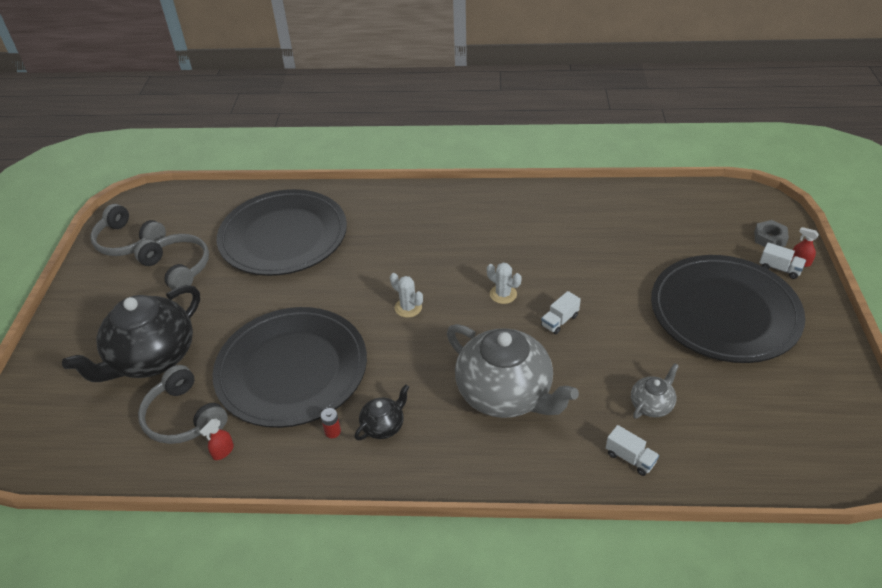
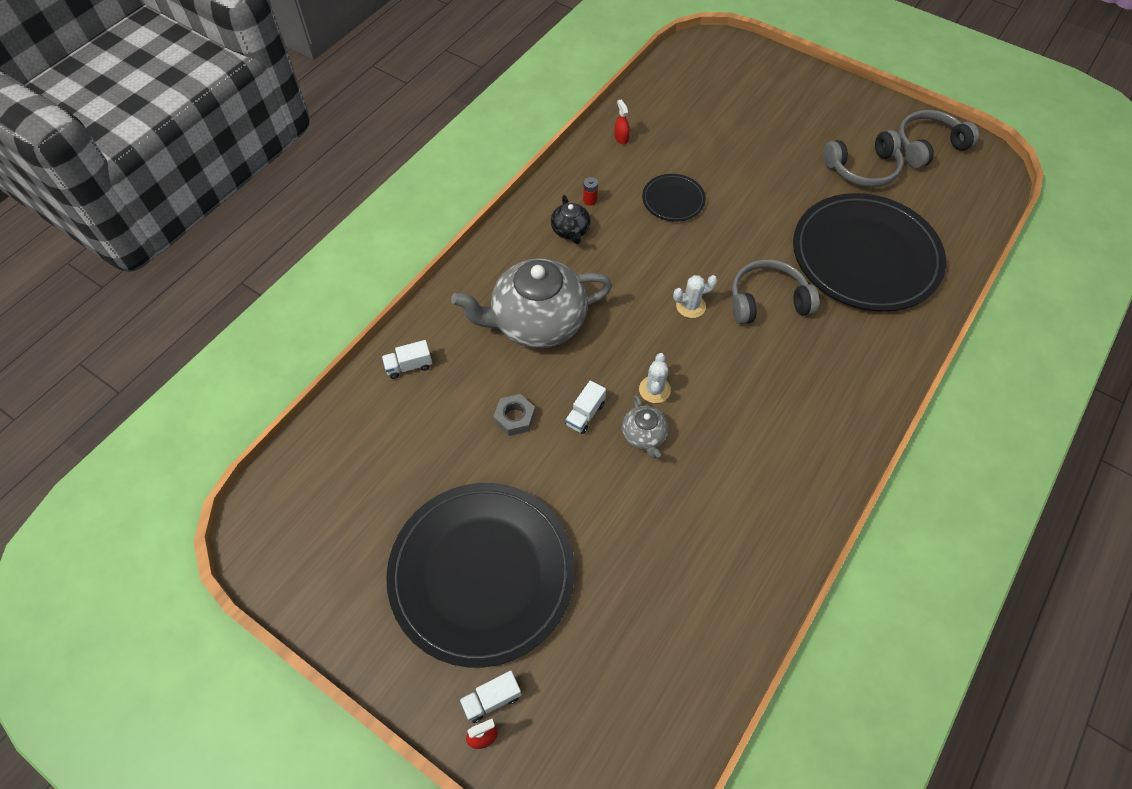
camera: 120 degrees right, 15 degrees up
(152, 357) = (750, 126): black teapot -> none
(183, 417) = (671, 127): grey headphones -> grey headphones (767, 300)
(292, 370) = (673, 200): black plate -> black plate, size x0.44
(503, 294) = (654, 389): white cactus -> white cactus turned 60 degrees counterclockwise
(559, 321) = (585, 414): white truck -> white truck turned 135 degrees counterclockwise
(651, 404) = (439, 418): grey teapot -> grey teapot (644, 436)
(769, 238) = (544, 741): grey nut -> grey nut (514, 418)

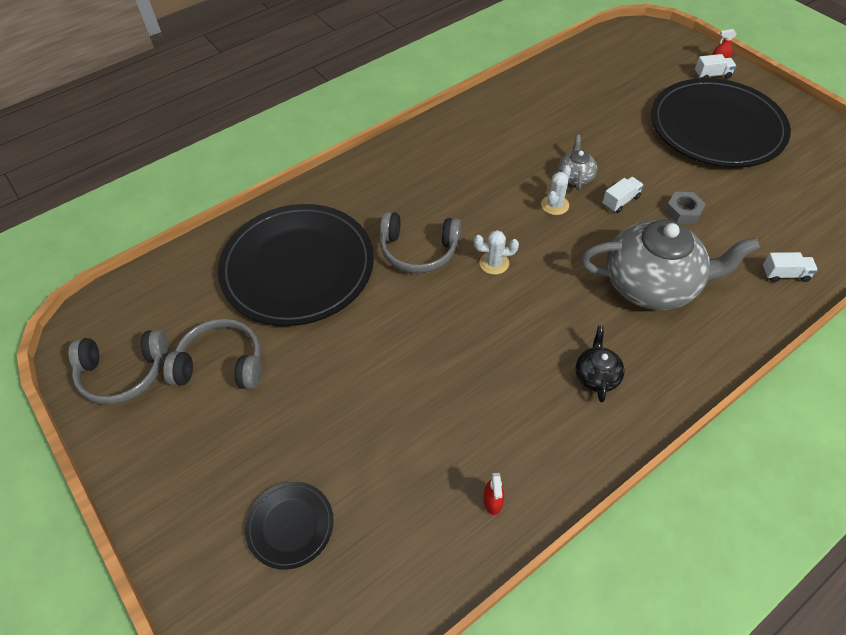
camera: 160 degrees left, 5 degrees down
(590, 200) = (563, 411): red battery -> none
(673, 200) = (462, 384): black plate -> black plate (290, 525)

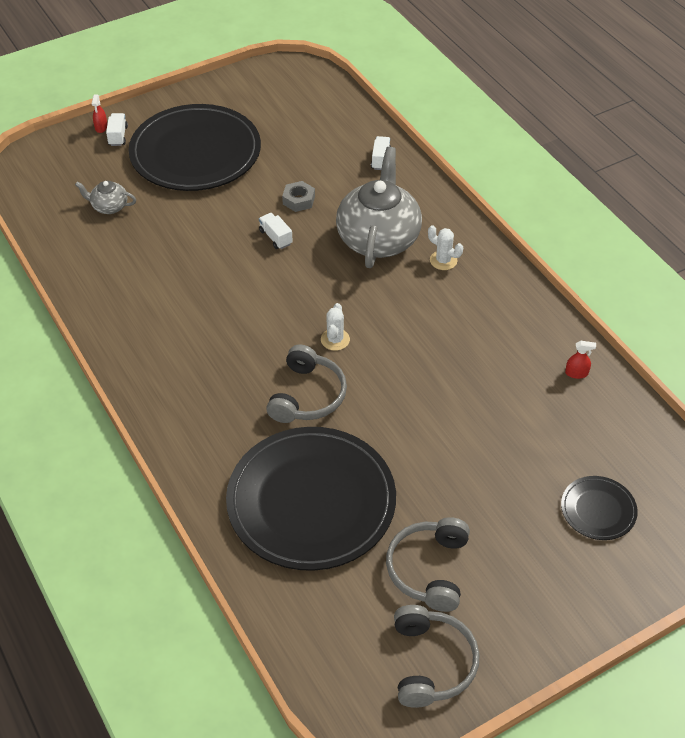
camera: 85 degrees left, 5 degrees down
(555, 205) = (269, 284): white cactus -> white cactus (443, 260)
(575, 177) = (234, 263): grey teapot -> grey teapot (109, 207)
(596, 376) = (467, 292): black teapot -> none

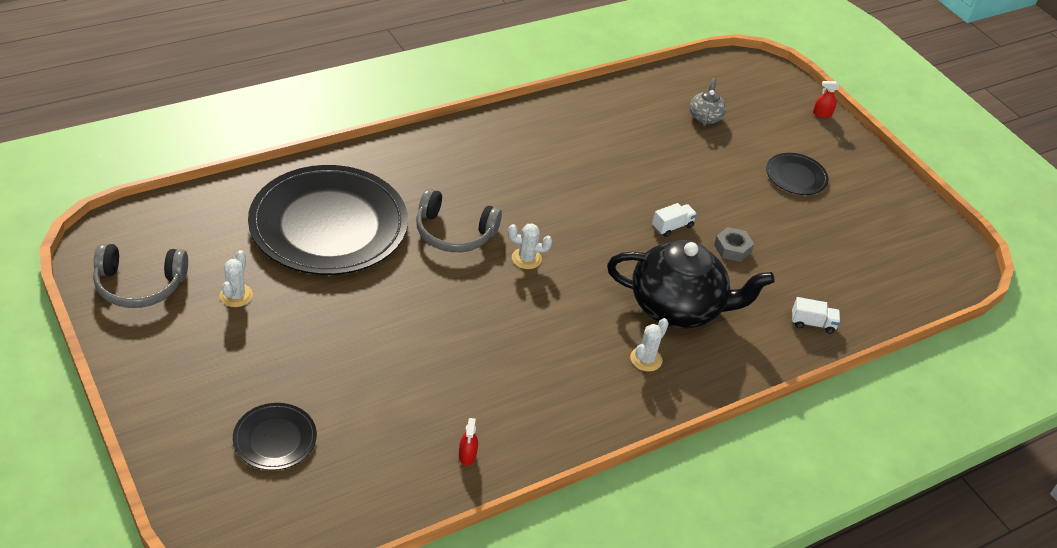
camera: 85 degrees right, 5 degrees down
(118, 136) = (811, 124): white truck -> none
(195, 152) = (796, 176): black plate -> black plate, size x0.44
(378, 238) = (677, 307): grey teapot -> black teapot
(429, 569) = (236, 295): grey headphones -> white cactus

